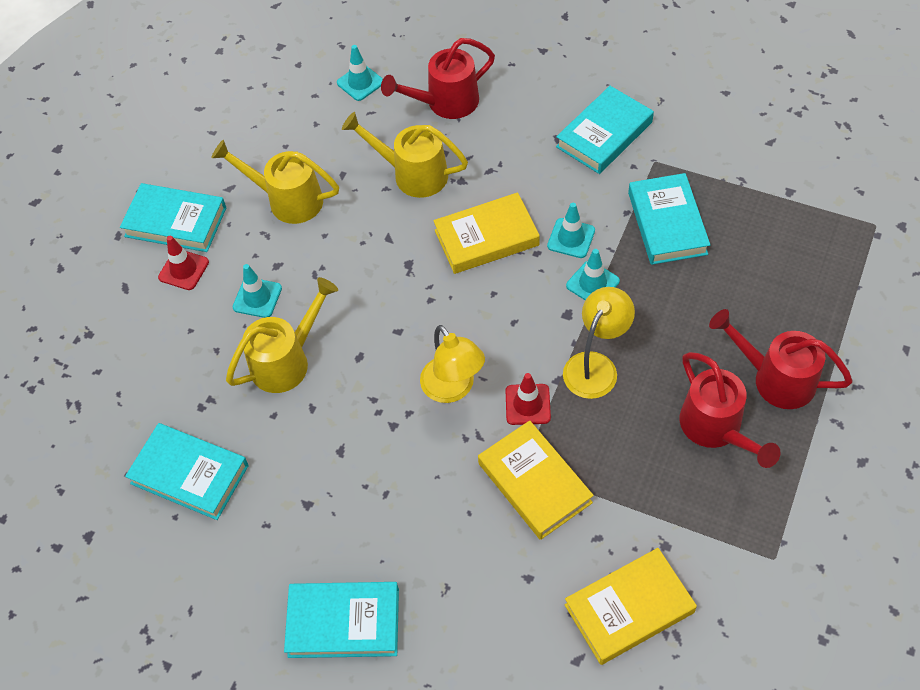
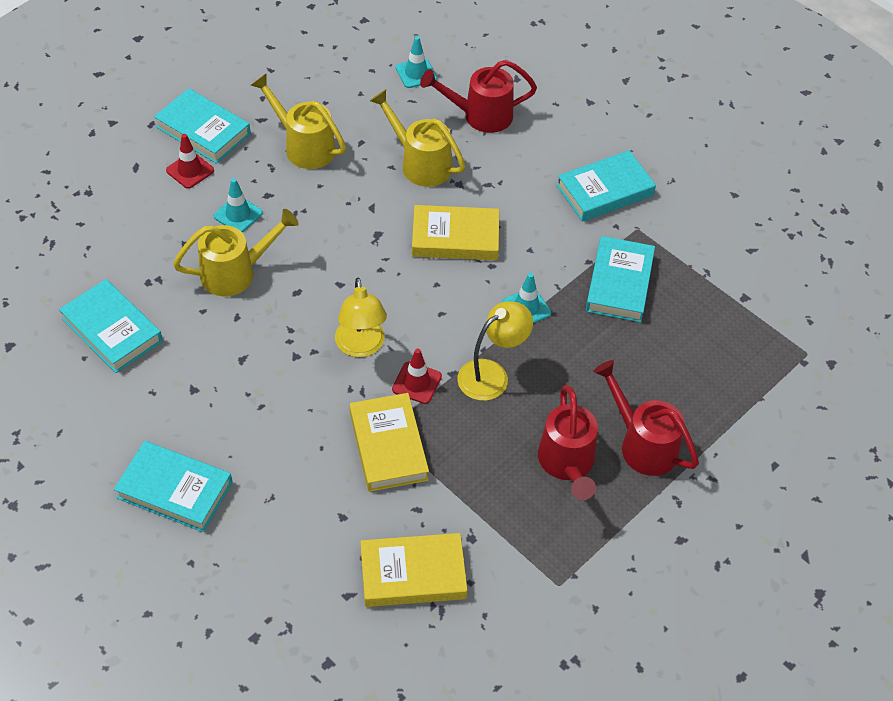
camera: 15 degrees right, 5 degrees down
(571, 238) = (528, 265): turquoise traffic cone -> none

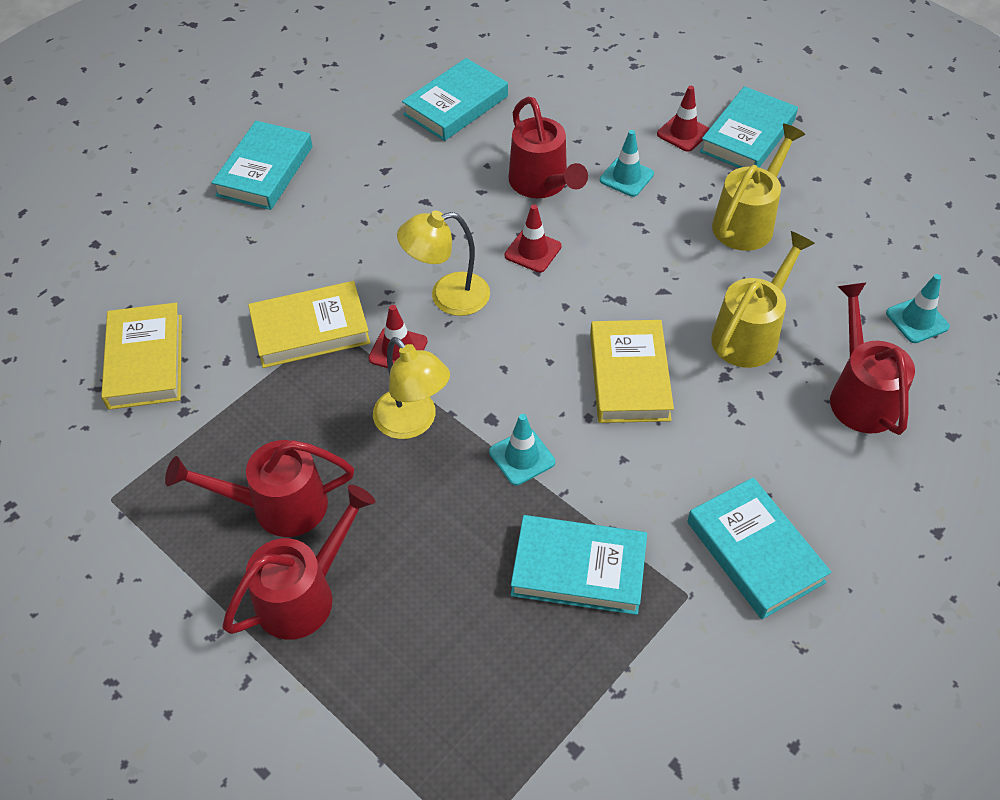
camera: 90 degrees right, 0 degrees up
(236, 273) = (542, 184): yellow watering can -> red watering can
(316, 285) = (533, 251): none -> red traffic cone

